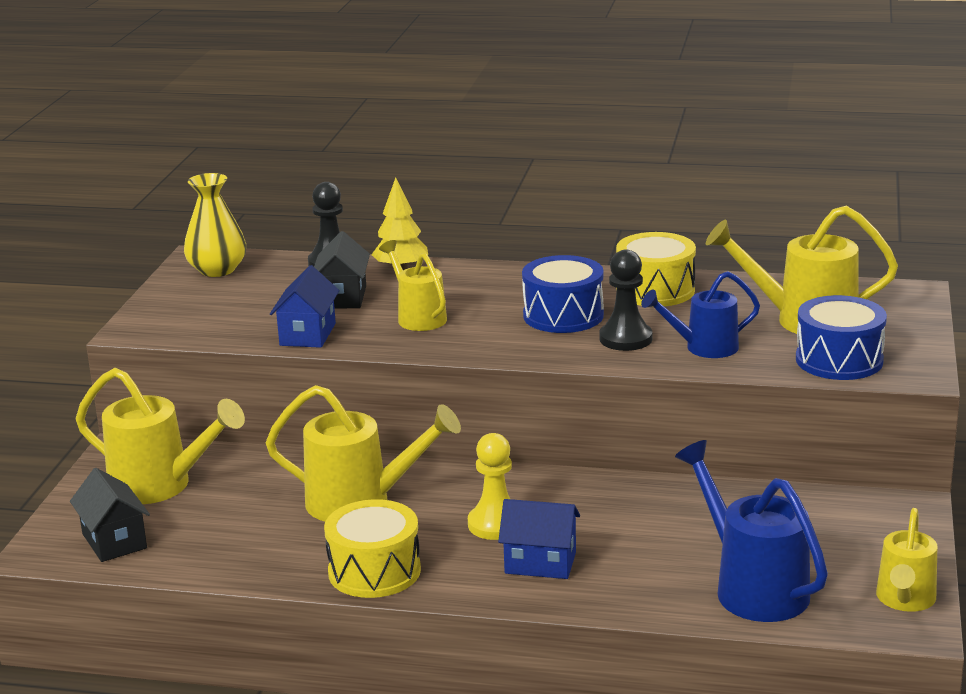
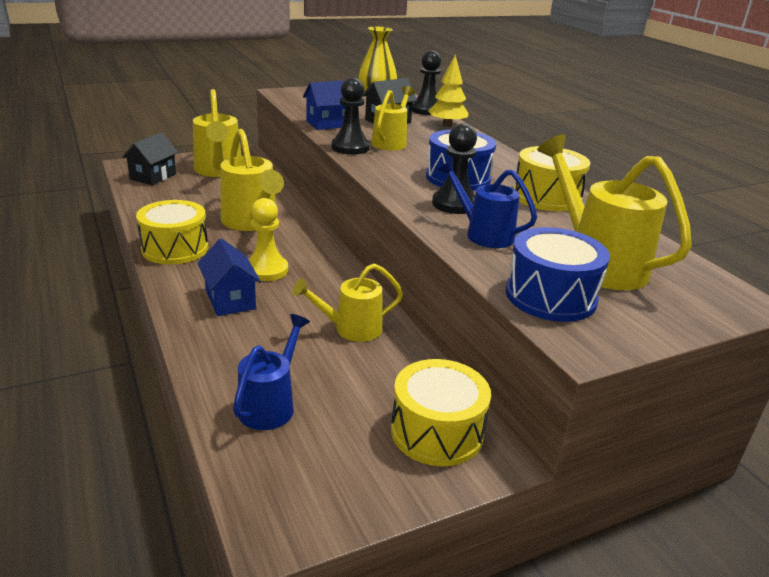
camera: 50 degrees right, 5 degrees up
(408, 345) = (350, 147): none -> black pawn
(753, 587) = (271, 404): blue watering can -> blue watering can, size x0.64
(858, 519) = (436, 431): none -> yellow drum
(904, 600) = (319, 507): yellow watering can -> yellow watering can (351, 329)

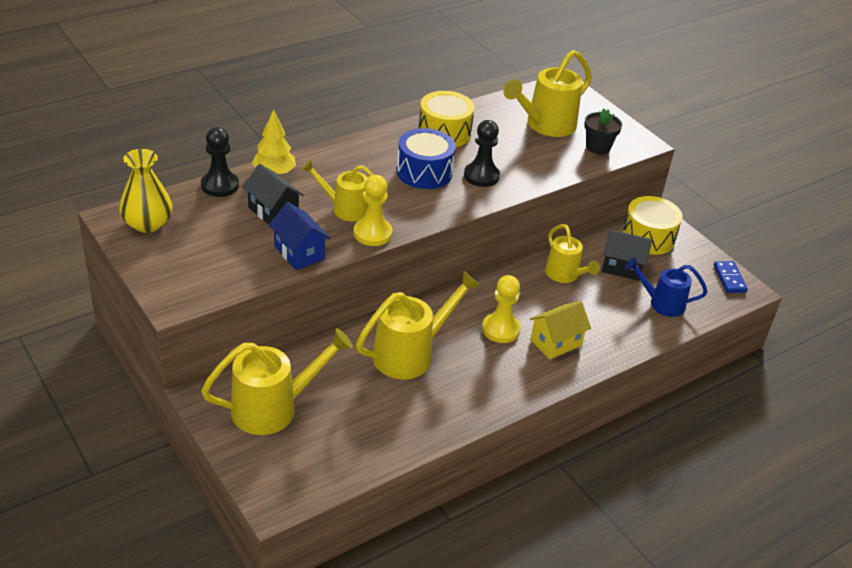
camera: 100 degrees left, 10 degrees up
(153, 176) = (309, 465): black house -> black house (622, 267)
(175, 248) = (486, 396): yellow drum -> none
(230, 300) = (556, 342): blue house -> yellow house
(311, 514) = (729, 279): none -> blue domino
(350, 147) = (372, 233): black pawn -> yellow pawn
(483, 234) = (527, 166): blue watering can -> none
(550, 296) = (598, 147): blue drum -> black flower pot

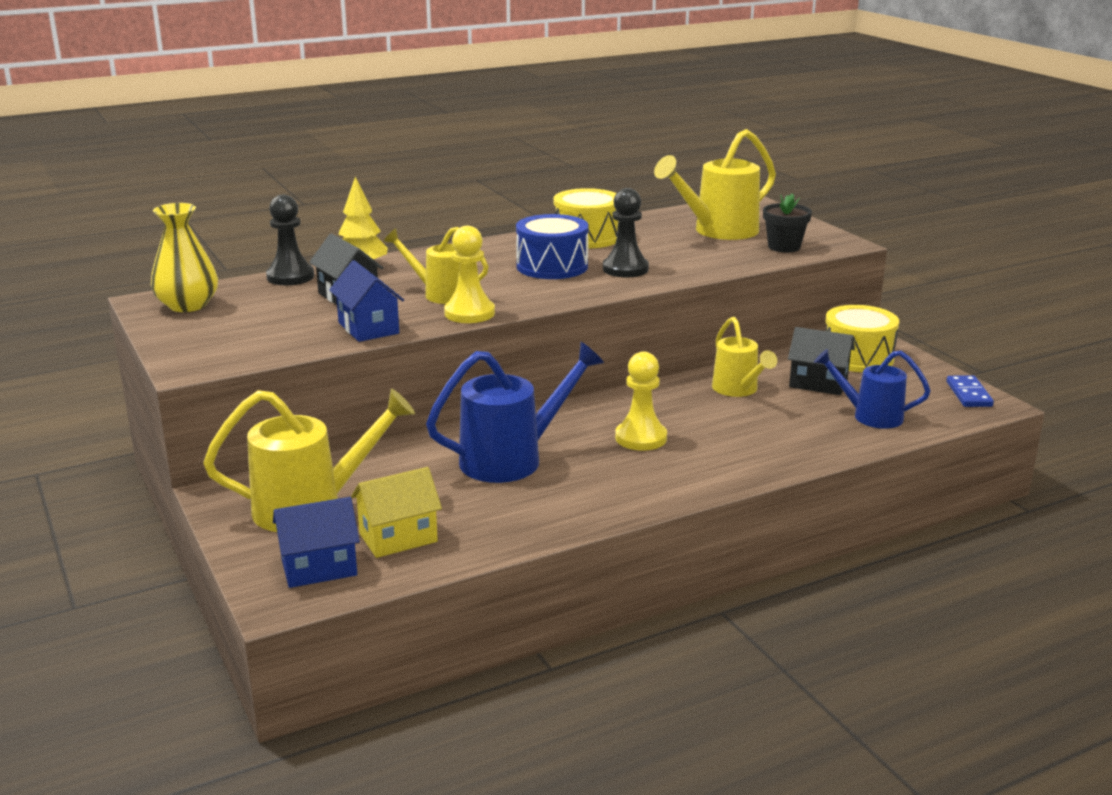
camera: 10 degrees right, 15 degrees down
(294, 469) = (319, 568): none -> blue house
(411, 354) = (512, 459): yellow watering can -> blue watering can
(556, 342) = (715, 451): yellow house -> yellow house (398, 538)

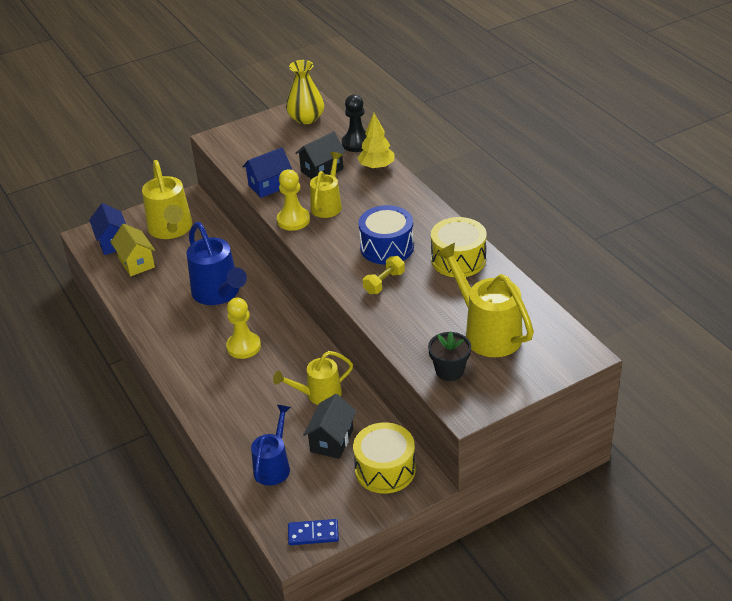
camera: 90 degrees right, 15 degrees up
(625, 269) = (384, 283): black pawn -> yellow dumbbell

